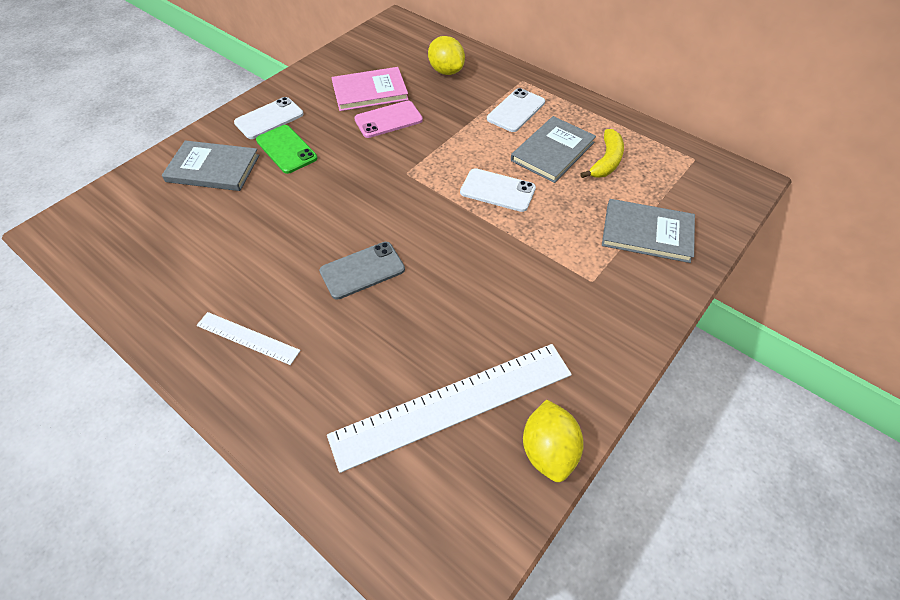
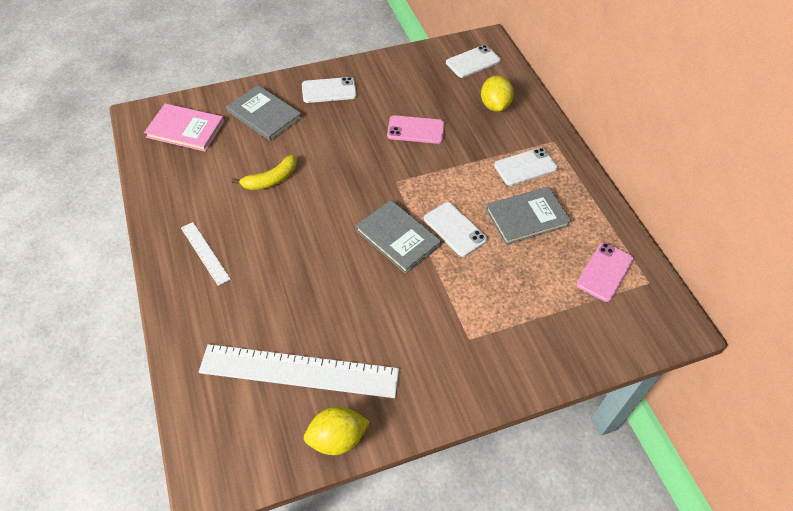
camera: 30 degrees right, 0 degrees up
(286, 149) = (323, 122): green phone -> none
(362, 270) = (309, 243): grey phone -> none
(370, 91) = (419, 99): pink book -> pink book (185, 129)
(396, 42) = (473, 62): none -> white phone
(548, 450) = (337, 439): yellow lemon -> yellow lemon turned 45 degrees clockwise
(606, 161) = (565, 247): yellow banana -> yellow banana (271, 179)
(647, 233) = (547, 324): grey book -> grey book (398, 238)
(654, 166) = (605, 272): none -> pink phone

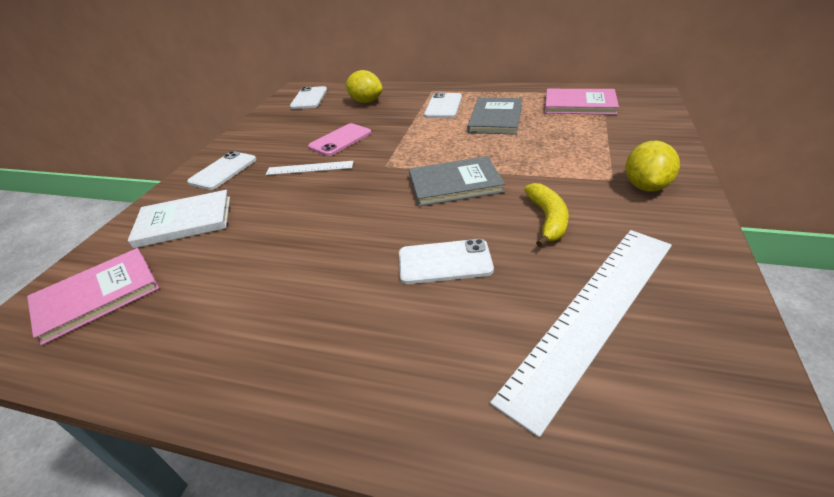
camera: 50 degrees left, 15 degrees down
(205, 253) = (320, 347): white ruler -> white ruler (310, 168)
(264, 115) = (184, 221): grey book -> white book
(271, 179) = (279, 245): yellow banana -> yellow banana (547, 220)
(337, 439) = (721, 312): yellow lemon -> yellow lemon (646, 186)
(455, 229) = (475, 152): white phone -> white phone (444, 262)
(605, 272) = (579, 104): pink phone -> pink book

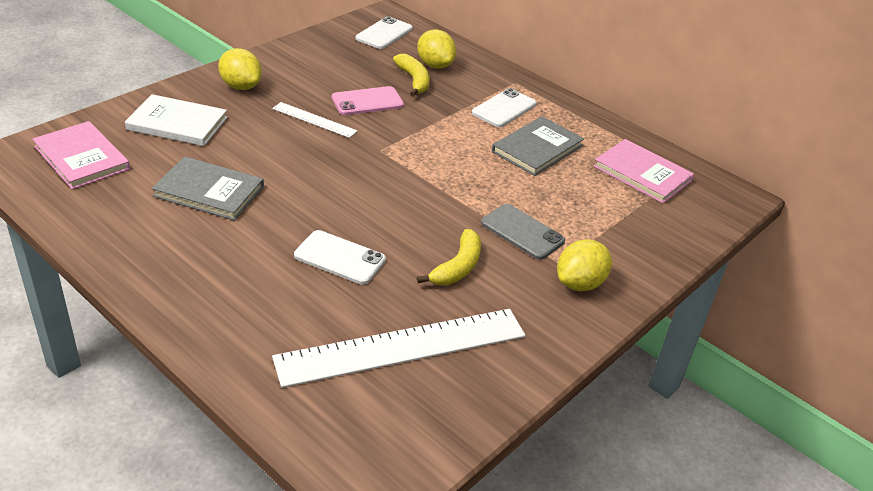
camera: 20 degrees right, 0 degrees up
(97, 296) = (82, 158): pink book -> pink book turned 60 degrees clockwise
(223, 171) = (241, 86): white phone -> yellow lemon
(361, 115) = (414, 80): none -> yellow banana
(455, 184) = (420, 198): grey book -> grey book (209, 191)
(558, 172) = (522, 232): none -> grey phone

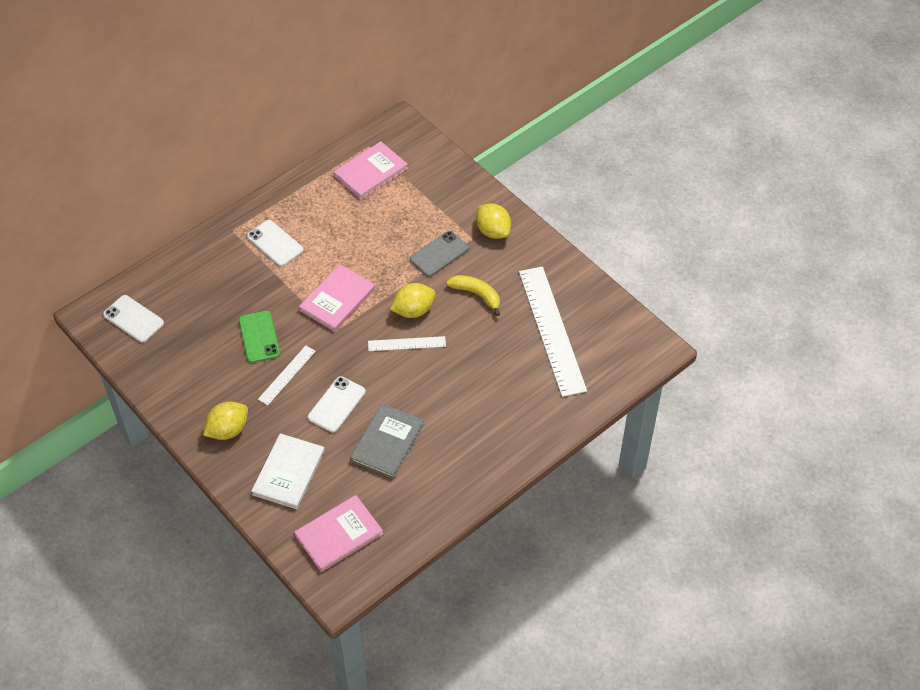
camera: 80 degrees left, 15 degrees up
(340, 258) = (467, 360): white phone -> white phone (336, 404)
(365, 205) = (406, 343): none -> white ruler
(367, 101) = (259, 337): pink phone -> green phone
(414, 80) = (225, 302): yellow banana -> none
(429, 152) = (337, 300): none -> pink book
(435, 65) = (198, 284): yellow lemon -> yellow lemon (413, 310)
(537, 148) = (335, 230): grey book -> none

